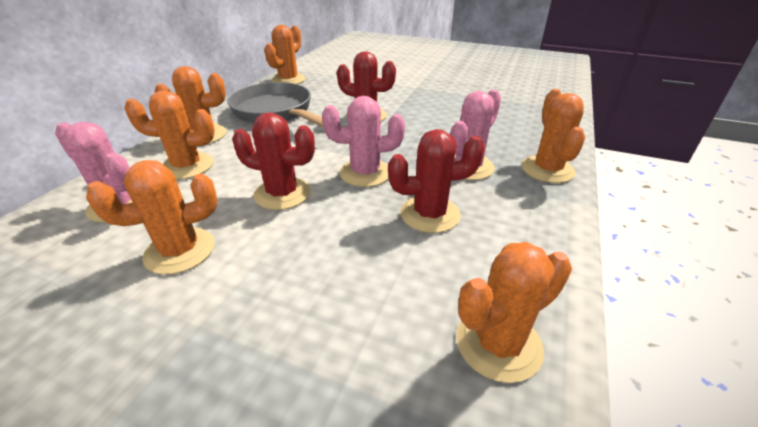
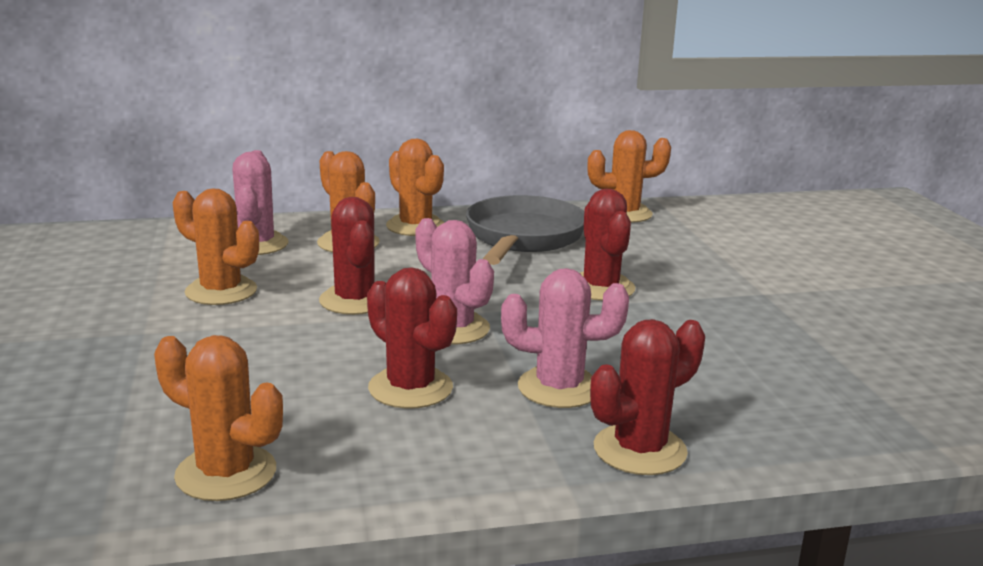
camera: 55 degrees right, 15 degrees down
(547, 169) = (639, 450): orange cactus -> red cactus

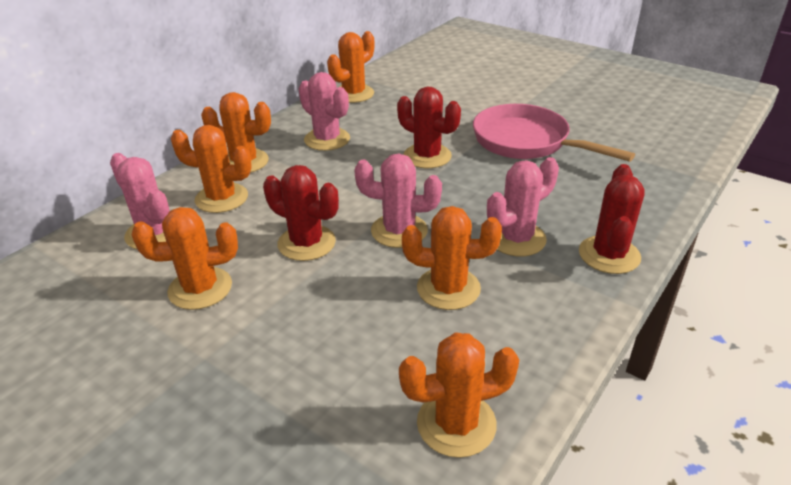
camera: 40 degrees left, 15 degrees up
(410, 388) = (448, 288): red cactus -> orange cactus
(523, 238) = (327, 139): grey pan -> pink cactus
(749, 321) = (527, 142): none -> pink pan

